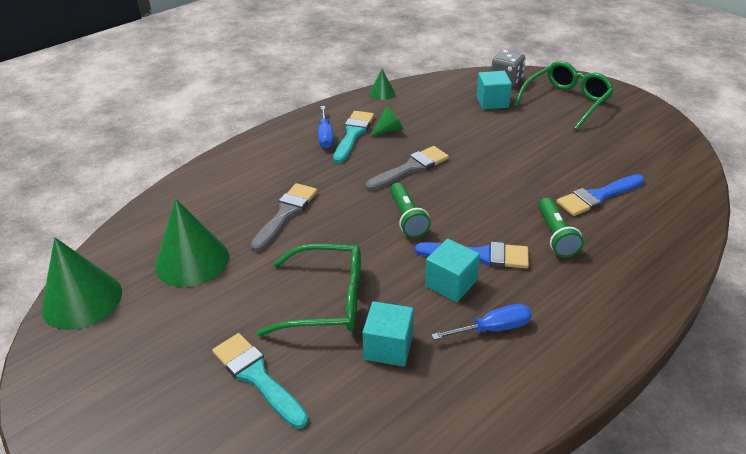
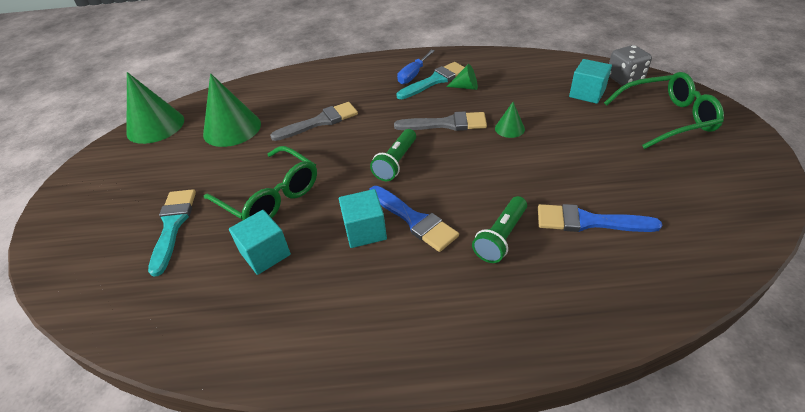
camera: 40 degrees right, 5 degrees up
(382, 93) = (496, 55): green cone -> green cone (509, 128)
(492, 329) = (351, 286): blue screwdriver -> none

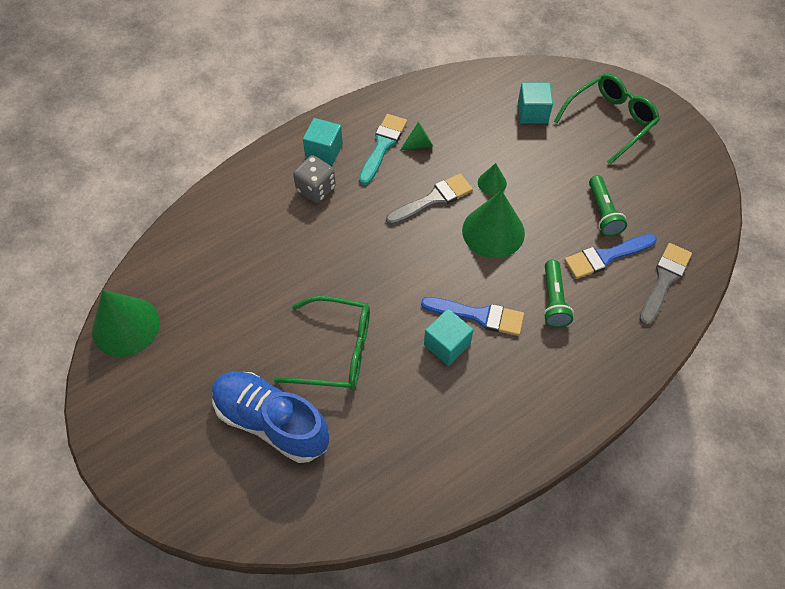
camera: 35 degrees left, 15 degrees up
(173, 225) = (272, 422): turquoise brush -> blue shoe
(232, 129) = (220, 293): green cone -> green cone (493, 231)
(265, 254) = (383, 405): turquoise cube -> turquoise cube (324, 151)
(320, 122) = (308, 246): grey brush -> grey brush (664, 280)
(396, 162) = (420, 263): green flashlight -> green flashlight (603, 213)
(413, 75) = (354, 146): blue screwdriver -> none
(624, 79) = (554, 82): grey dice -> grey dice (316, 189)

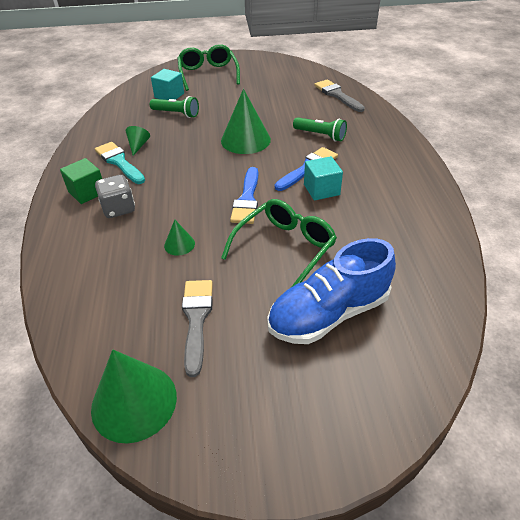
camera: 60 degrees left, 15 degrees down
(324, 151) = (87, 192): turquoise cube -> green cube
(433, 199) = (193, 155): grey brush -> grey brush (196, 319)
(492, 183) = (206, 128): green cone -> green cone (179, 244)
(603, 213) = (271, 98): green flashlight -> green flashlight (176, 114)
(605, 257) = (304, 107): blue brush -> blue brush (247, 199)

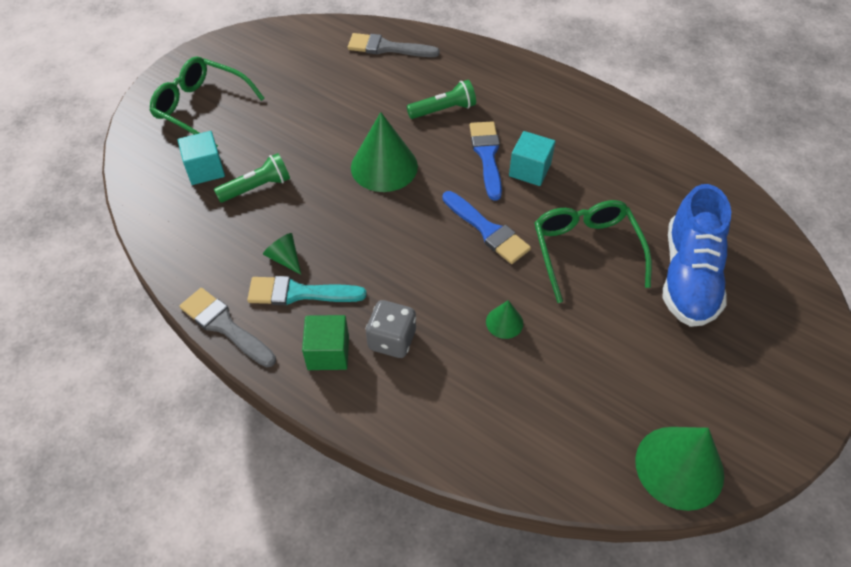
camera: 50 degrees left, 10 degrees up
(196, 319) = (619, 368): grey brush -> grey brush (225, 326)

